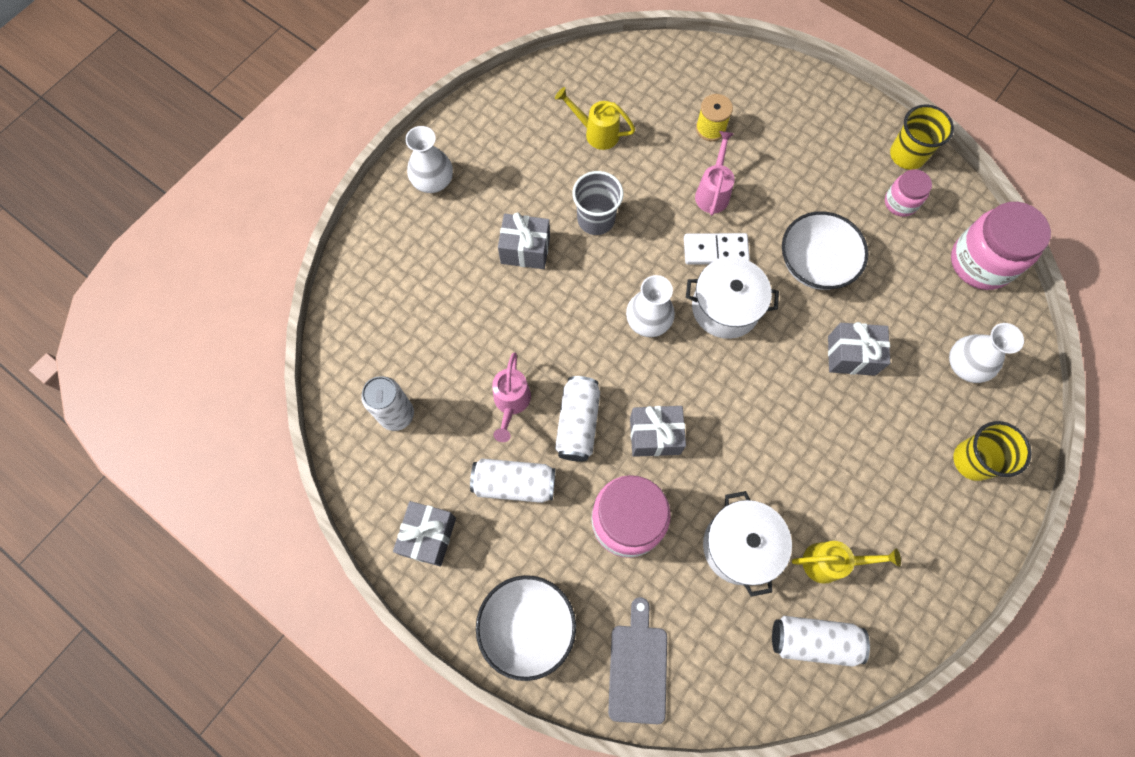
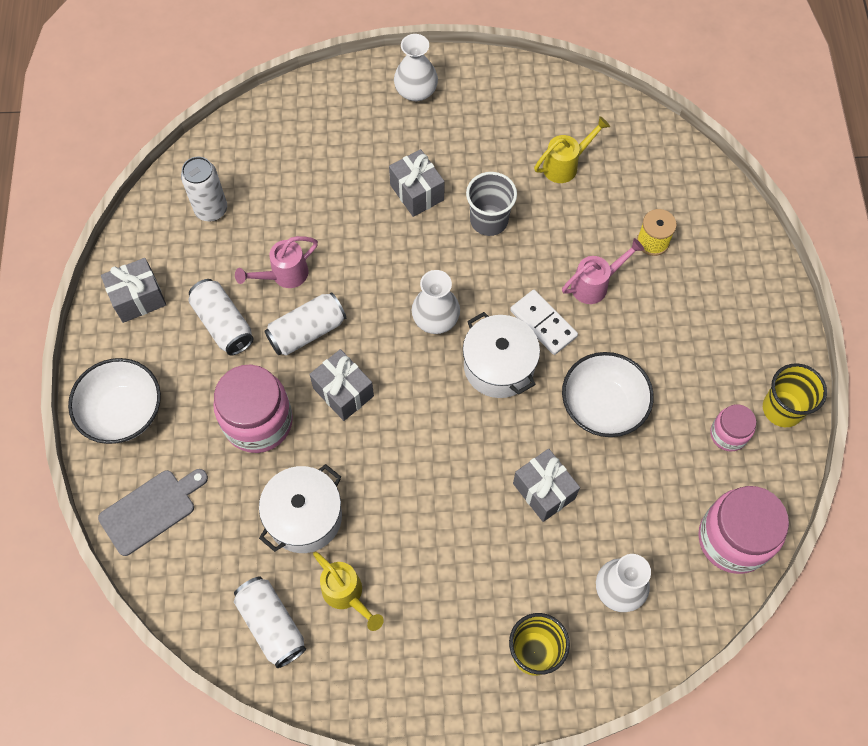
camera: 50 degrees right, 5 degrees down
(596, 132) = (565, 165): yellow watering can -> yellow watering can turned 75 degrees clockwise

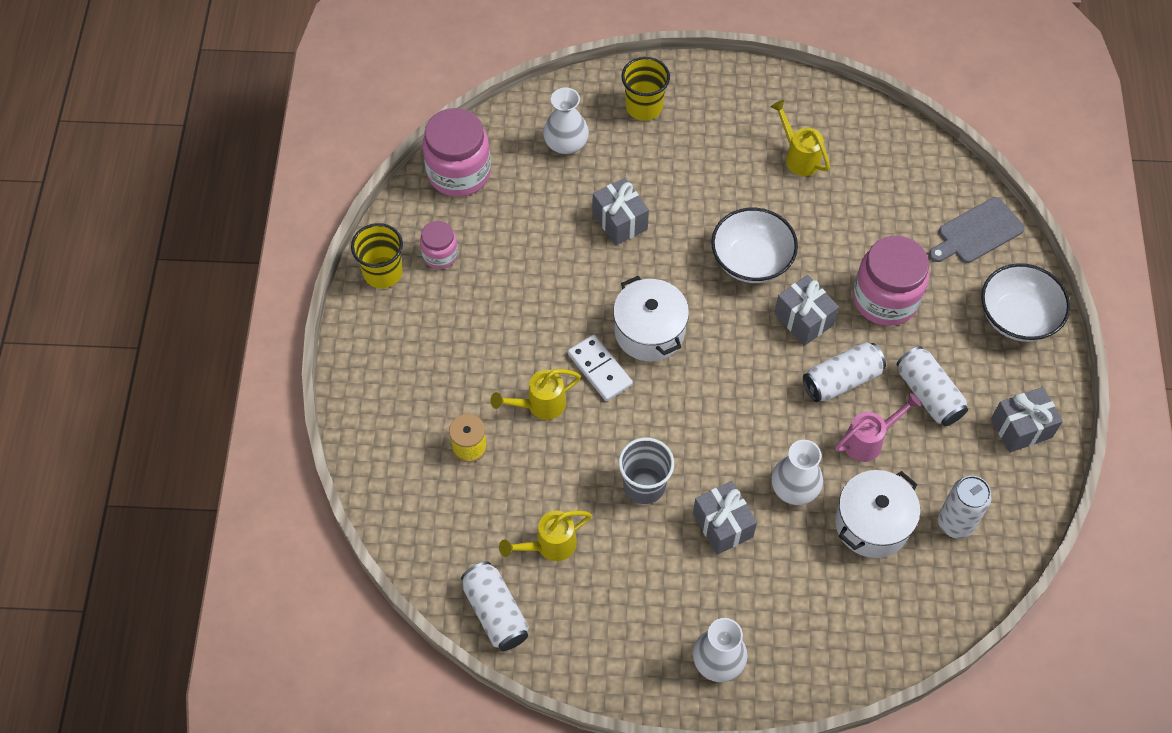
camera: 175 degrees left, 5 degrees down
(271, 625) = (862, 140): white can -> white can (496, 612)
(304, 517) = (837, 217): white pot -> white pot (872, 524)
(435, 319) = (709, 382): white vase -> white vase (794, 488)
(595, 284) = (539, 405): pink watering can -> yellow watering can
(602, 406) = (553, 288): white bowl -> white bowl (751, 260)

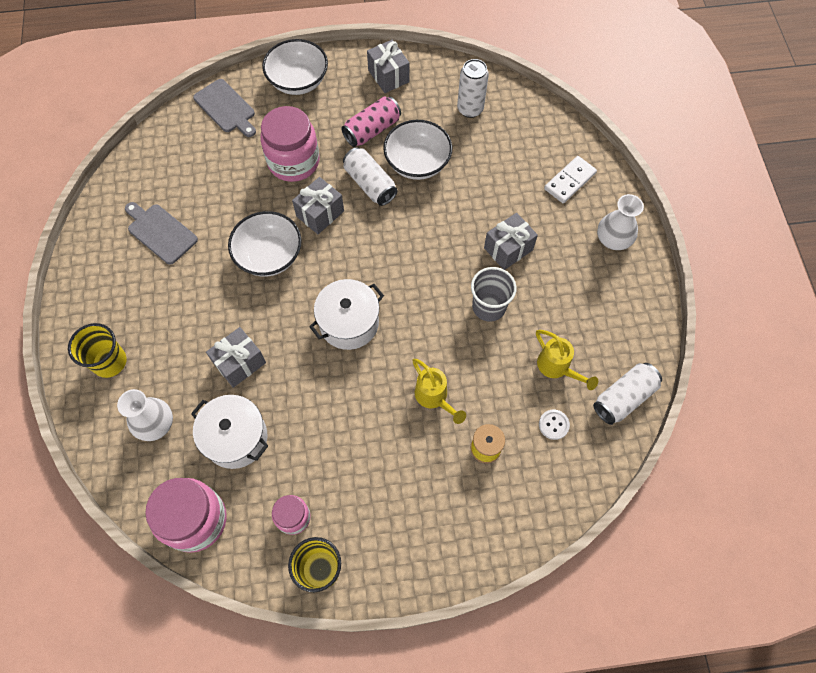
camera: 100 degrees left, 5 degrees up
(480, 524) = (553, 425): none -> white button
(599, 369) = (391, 356): white domino -> white domino (570, 181)
(794, 488) = (467, 206): white vase -> none
(798, 156) = (160, 232): yellow watering can -> grey cutting board
(869, 440) = (417, 163): pink watering can -> white bowl
(872, 524) = (483, 156): white pot -> white pot (236, 438)
(928, 394) = (372, 130): white can -> pink can

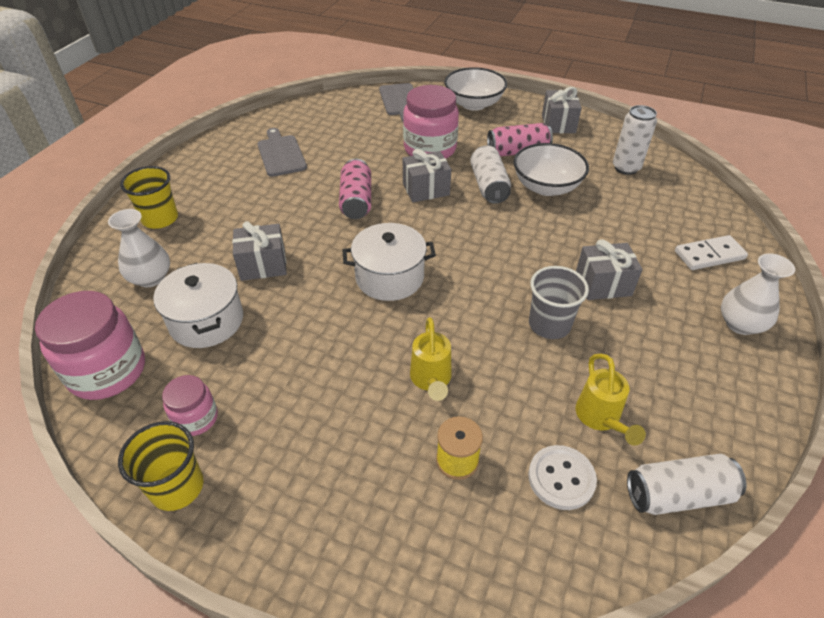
camera: 30 degrees right, 20 degrees down
(269, 256) = (356, 201): white bowl -> pink can
(553, 425) = (561, 478): white button -> white button, size x1.52

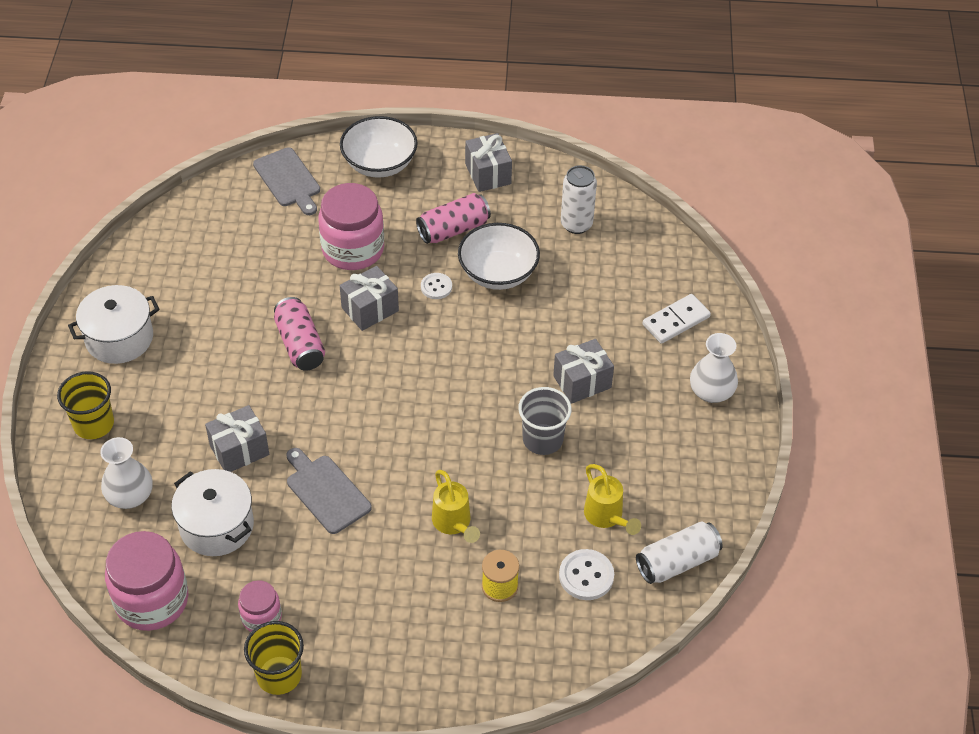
camera: 20 degrees left, 5 degrees up
(281, 154) = (182, 300): grey cutting board -> grey cutting board (326, 491)
(389, 277) = (374, 429): white pot -> white pot (119, 338)
(488, 186) = (436, 287): white can -> white button

